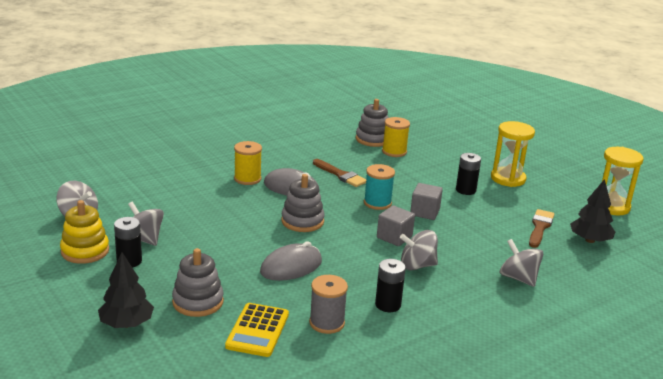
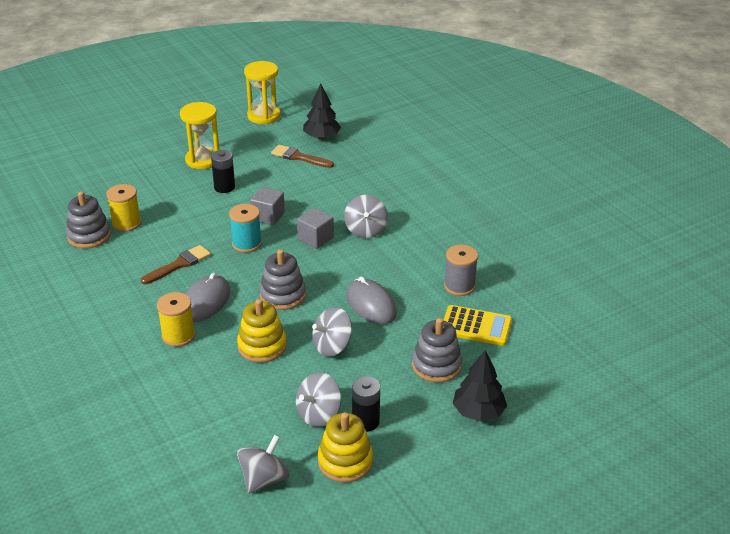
camera: 85 degrees left, 10 degrees up
(232, 213) = (262, 346): none -> yellow stacking toy
(388, 305) = (428, 251): black battery -> none
(518, 278) = (383, 181): grey spinning top -> grey spinning top (332, 346)

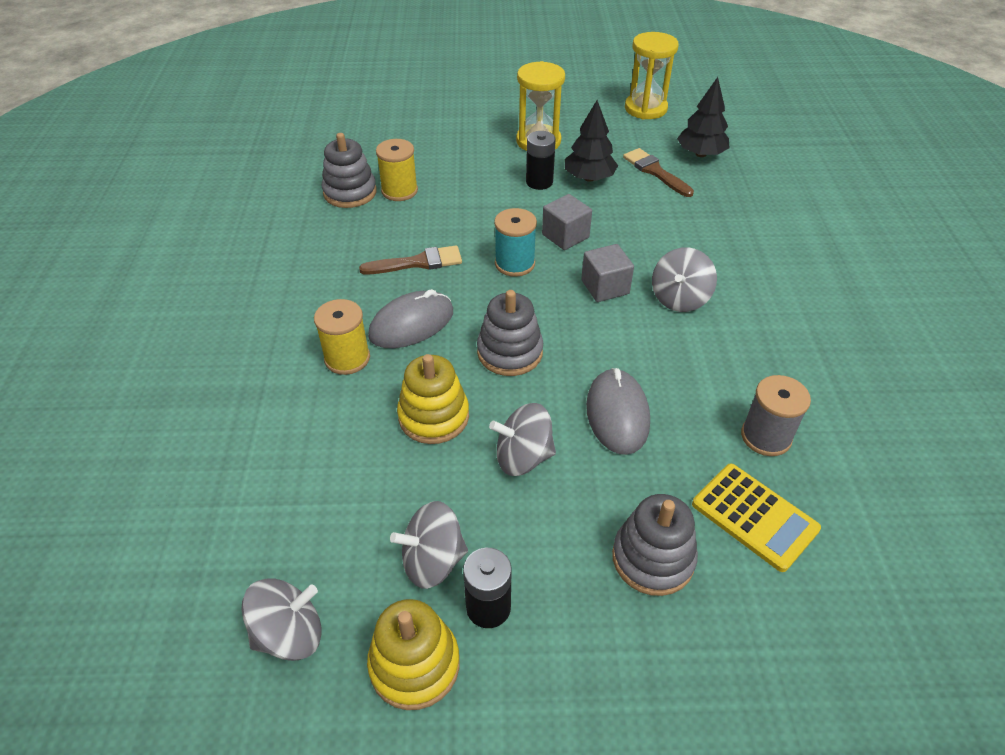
camera: 30 degrees right, 10 degrees up
(478, 412) = (670, 680): black tree -> black tree (589, 178)

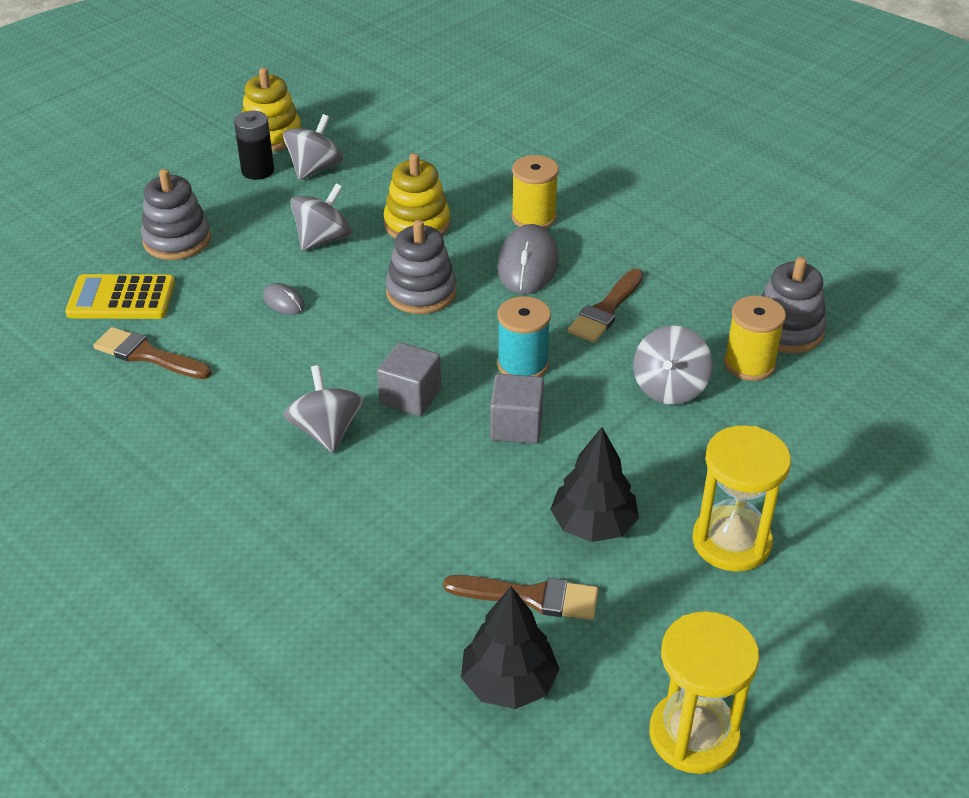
camera: 135 degrees right, 5 degrees down
(290, 634) = (352, 111): grey spinning top -> grey spinning top (669, 388)
(539, 182) = (637, 477): black battery -> none
(617, 414) = (283, 302): grey mouse -> grey mouse, size x0.50
(766, 436) = (147, 355): grey spool -> brown brush

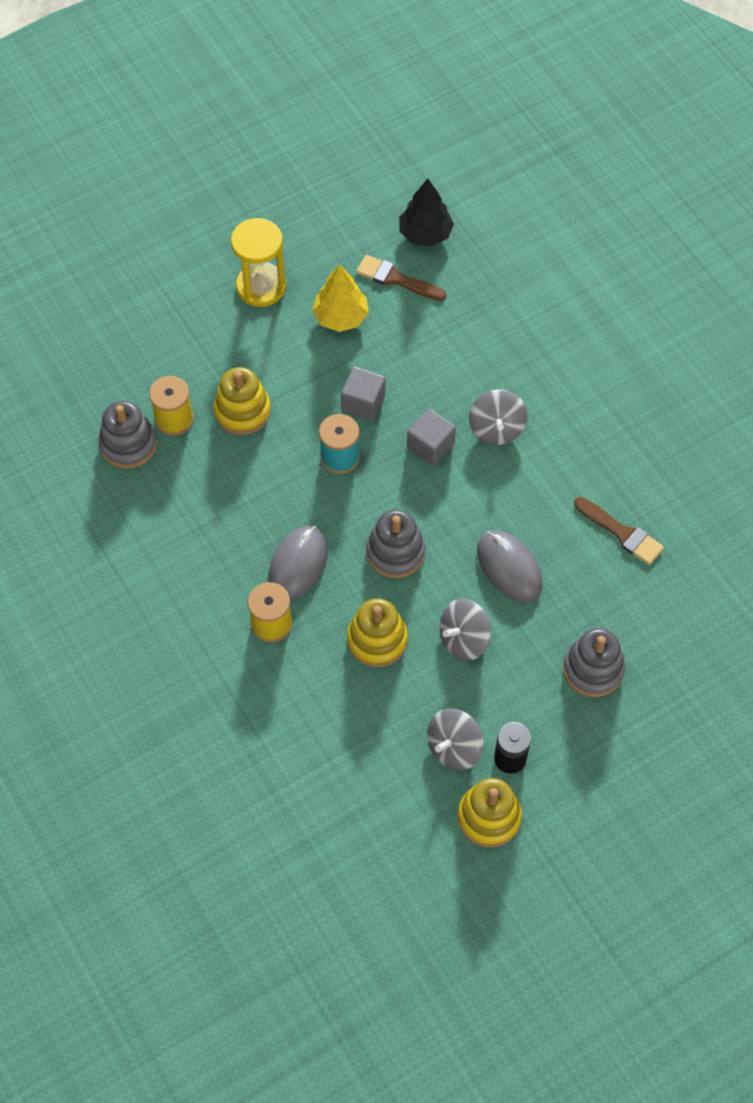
camera: 165 degrees left, 20 degrees up
(121, 298) = (642, 603): yellow calculator -> none
(283, 302) = (509, 567): grey mouse -> grey mouse, size x2.00
(593, 525) = (341, 317): black tree -> yellow tree
(606, 310) = (255, 497): brown brush -> none
(669, 388) = (242, 411): grey spinning top -> yellow stacking toy
(694, 735) = (337, 187): yellow hourglass -> none

